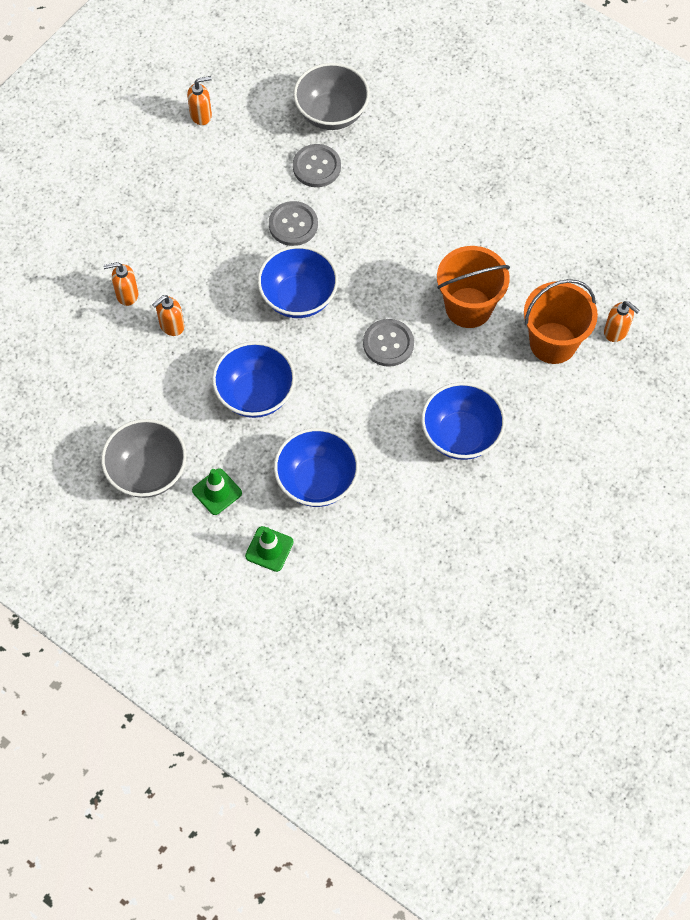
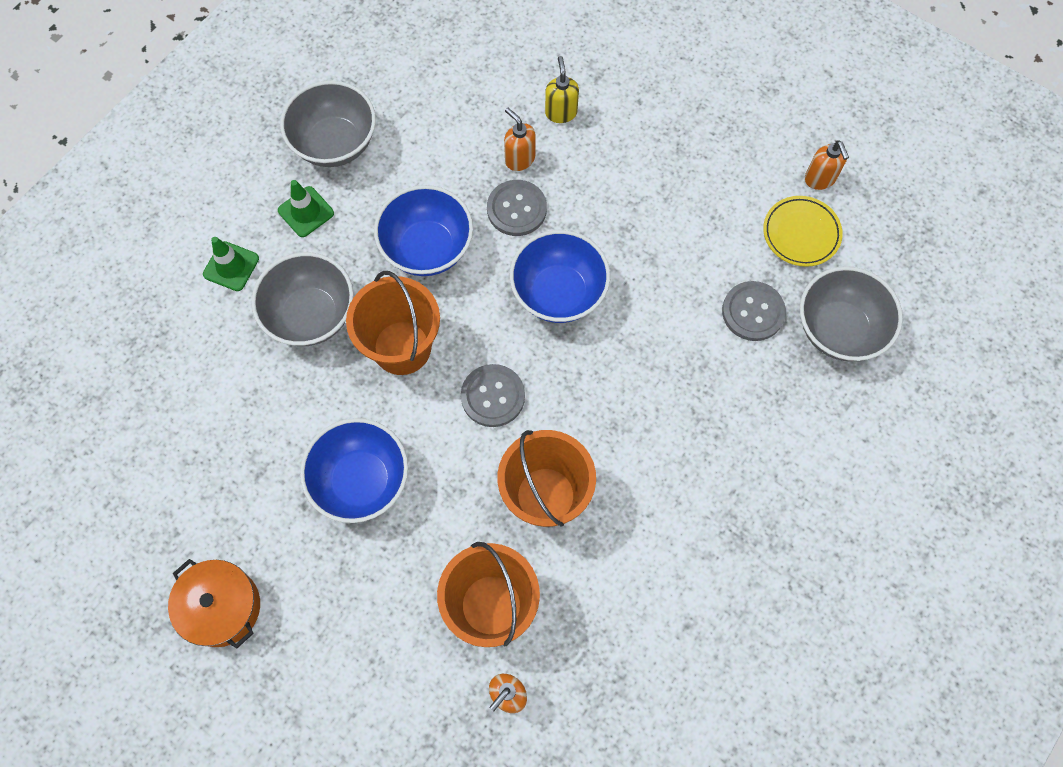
camera: 90 degrees right, 5 degrees up
(126, 294) = (561, 112): orange soap dispenser -> yellow soap dispenser
(249, 131) = (801, 233): none -> yellow plate
(293, 225) = (664, 285): grey button -> grey button (516, 209)
(317, 481) = (311, 315): blue bowl -> grey bowl
(346, 410) = (402, 347): none -> orange bucket
(566, 529) = (221, 607): none -> orange pot

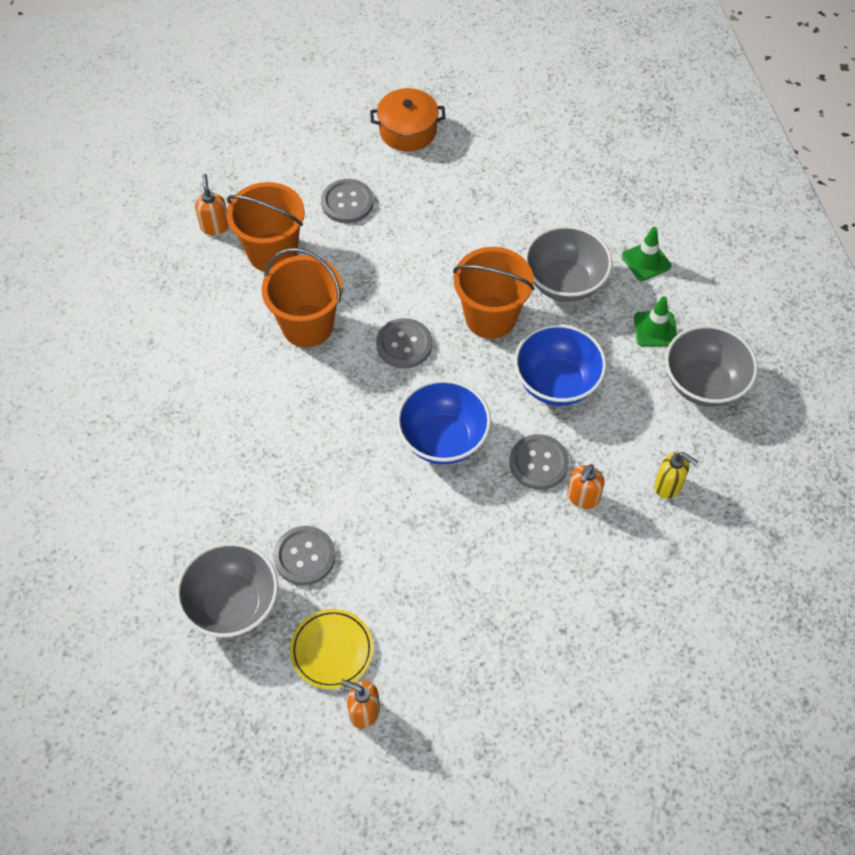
camera: 130 degrees right, 10 degrees down
(361, 481) = (418, 238): blue bowl -> none
(369, 587) = (347, 202): none -> grey button
(519, 159) = (583, 497): orange soap dispenser -> orange soap dispenser turned 120 degrees clockwise
(561, 112) = (602, 560): yellow soap dispenser -> yellow soap dispenser (668, 486)

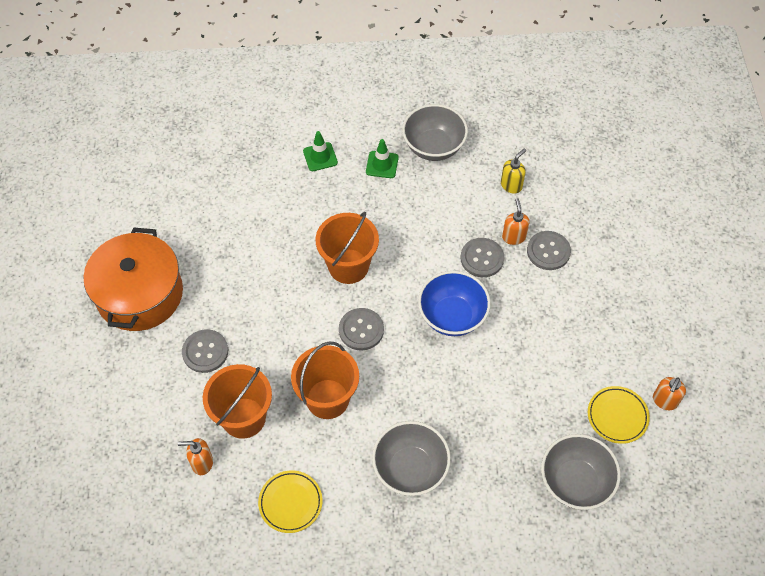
camera: 80 degrees left, 0 degrees up
(178, 313) = (290, 503): none -> yellow plate
(304, 556) = (539, 426): grey button -> grey button (548, 251)
(408, 131) = (140, 294): orange pot -> orange pot, size x1.71
(556, 383) = (416, 234): blue bowl -> none
(564, 282) = (327, 212): grey bowl -> grey bowl (410, 469)
(583, 497) = (513, 237): orange soap dispenser -> orange soap dispenser turned 135 degrees counterclockwise

